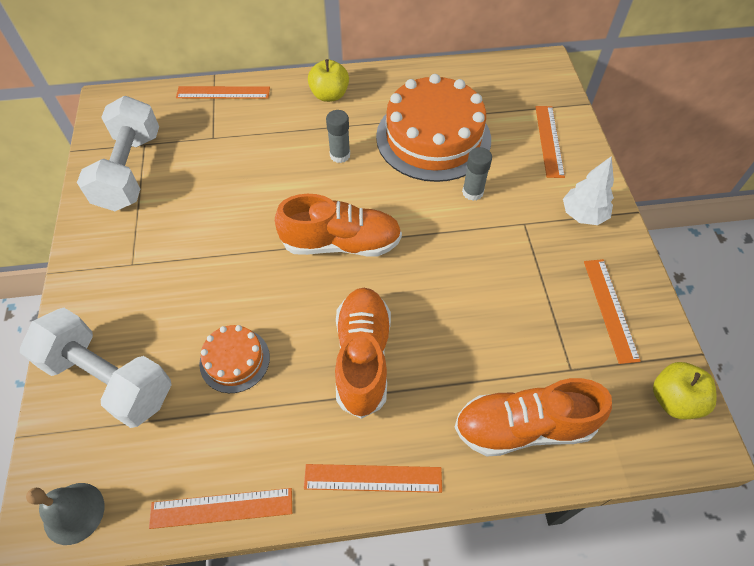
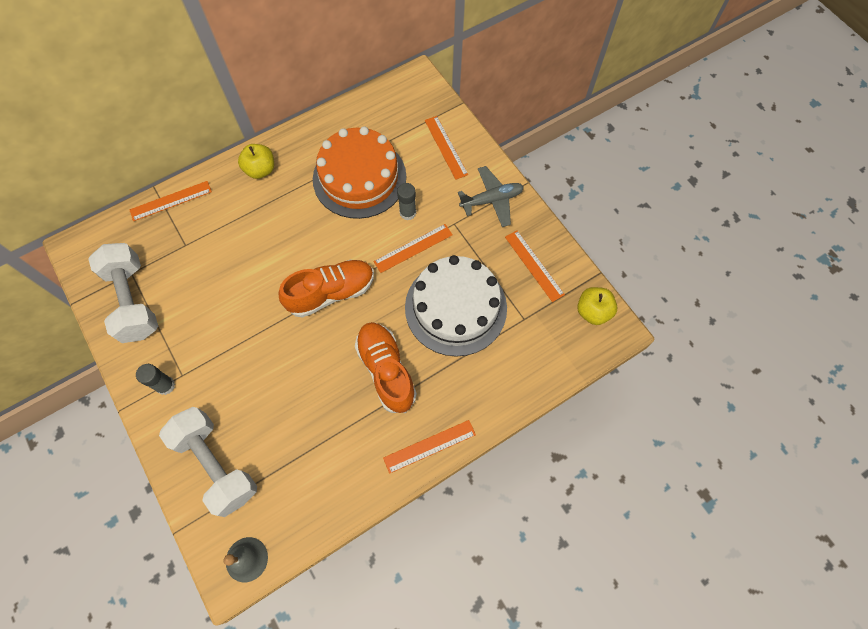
camera: 25 degrees left, 10 degrees up
(109, 379) = (217, 464): white dumbbell -> white dumbbell turned 45 degrees clockwise
(221, 508) = (342, 510): orange ruler -> orange ruler (413, 248)
(234, 360) = (299, 411): orange cake -> none
(340, 155) = (295, 221): grey glue stick -> grey glue stick (165, 385)
(485, 319) = (455, 307): none -> white cake
(523, 427) = (508, 371): orange shoe -> none
(583, 215) = (491, 200): white tree -> grey plane

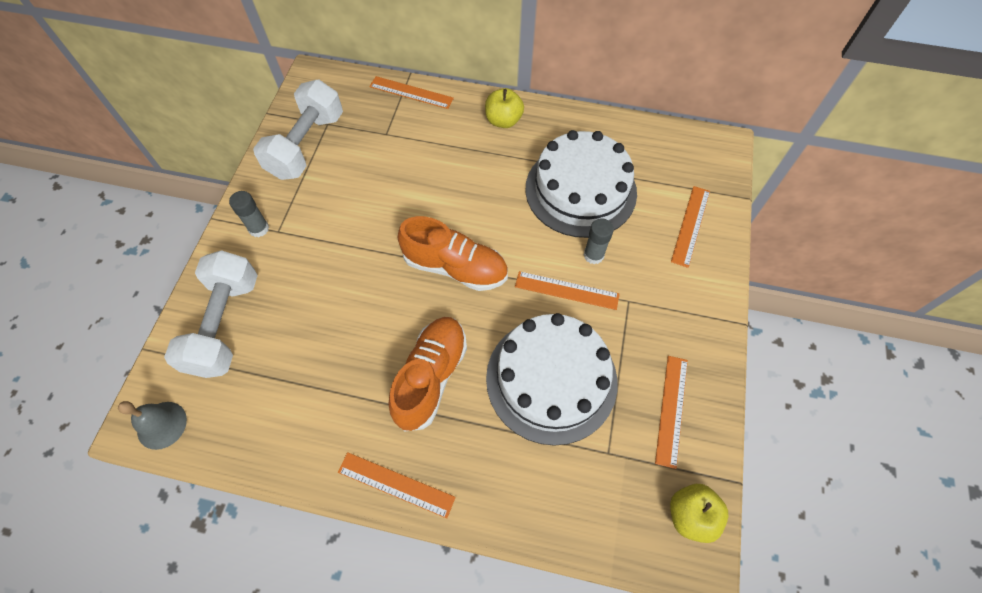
camera: 45 degrees right, 5 degrees down
(359, 177) = (580, 190): orange cake -> white cake
(491, 200) = (689, 310): grey plane -> none

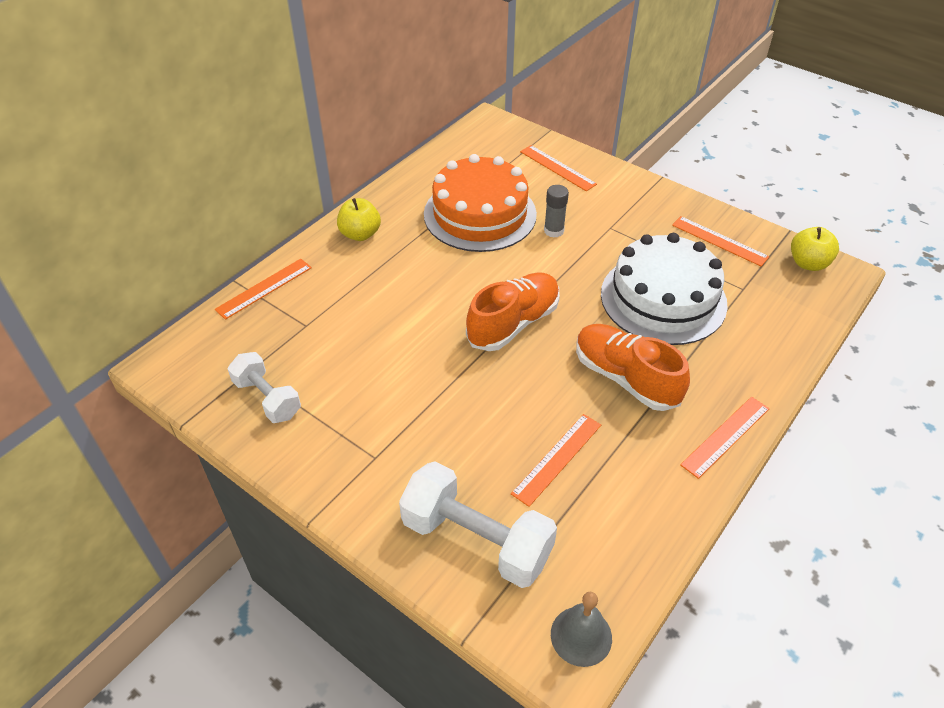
camera: 65 degrees left, 15 degrees down
(259, 228) = (359, 475): grey glue stick -> none
(306, 145) = (267, 398): white dumbbell -> white dumbbell, size x0.62
(566, 290) = (580, 259): orange ruler -> orange ruler (557, 458)
(580, 190) = (480, 214): white cake -> orange cake

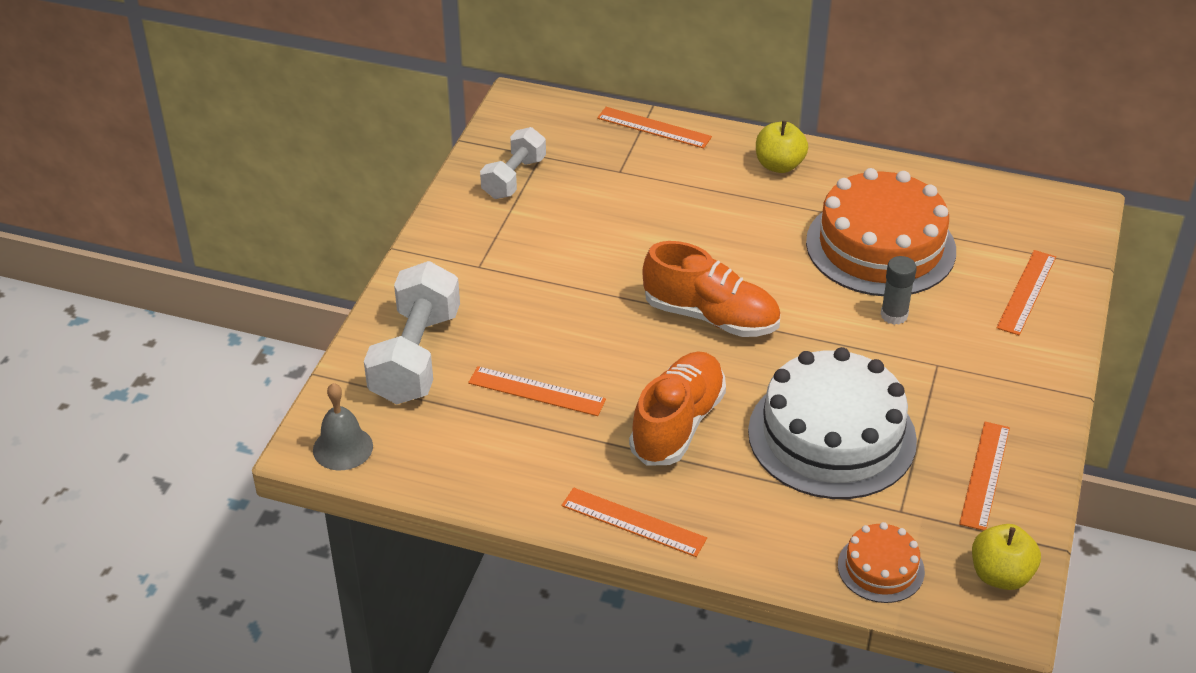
camera: 70 degrees right, 5 degrees down
(794, 315) = (880, 568): none -> orange cake

